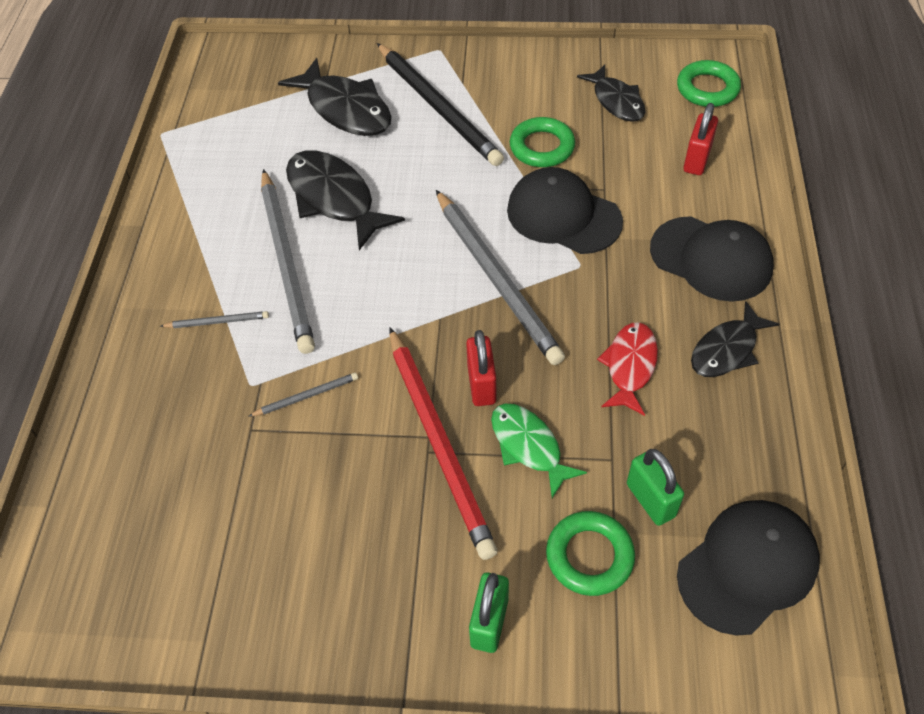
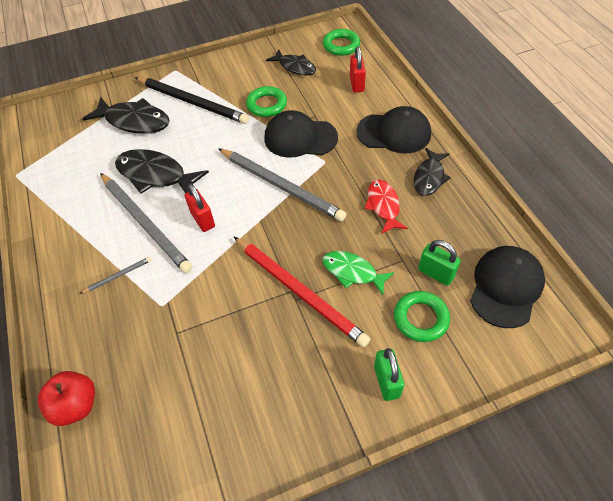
camera: 25 degrees left, 0 degrees up
(87, 469) = (76, 405): none -> red apple
(306, 396) = (202, 298): grey pencil -> none
(481, 385) = (306, 248): red padlock -> red padlock (203, 220)

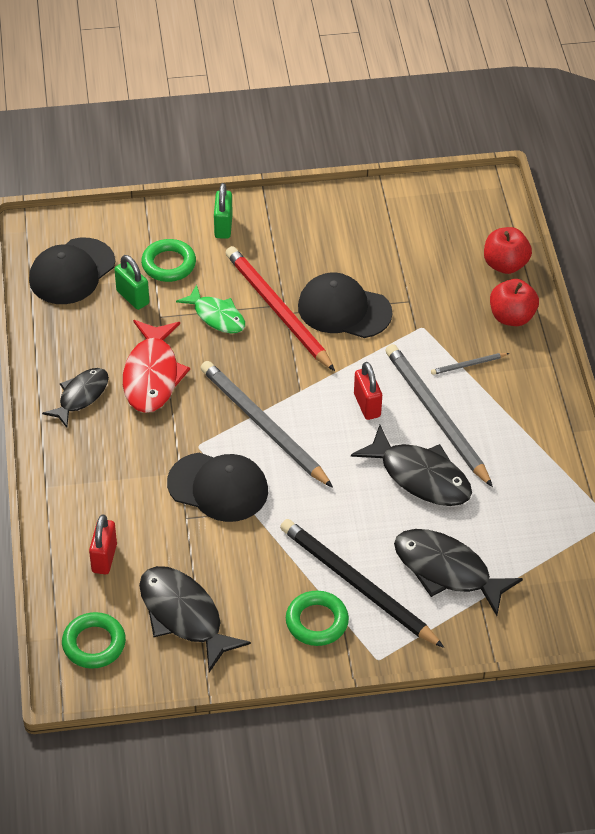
camera: 170 degrees left, 5 degrees down
(74, 338) = (511, 317): none -> red apple
(267, 105) = (248, 553): green ring -> green ring (317, 621)
(295, 67) = (184, 616): black fish -> black fish, size x1.54
(383, 206) = (152, 375): red fish -> red fish, size x1.54
(394, 133) = (92, 465): black cap -> black cap (344, 309)

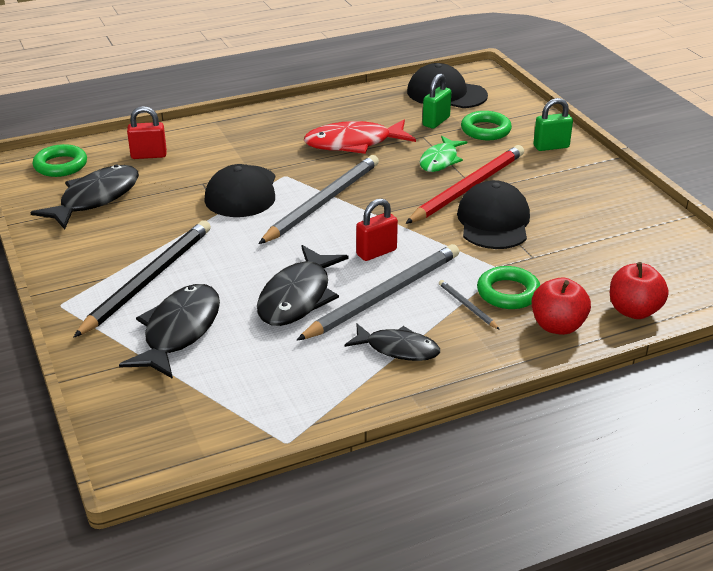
camera: 75 degrees right, 15 degrees down
(81, 396) = (314, 119): black fish -> black fish (398, 349)
(317, 621) = (100, 264): green ring -> green ring (508, 293)

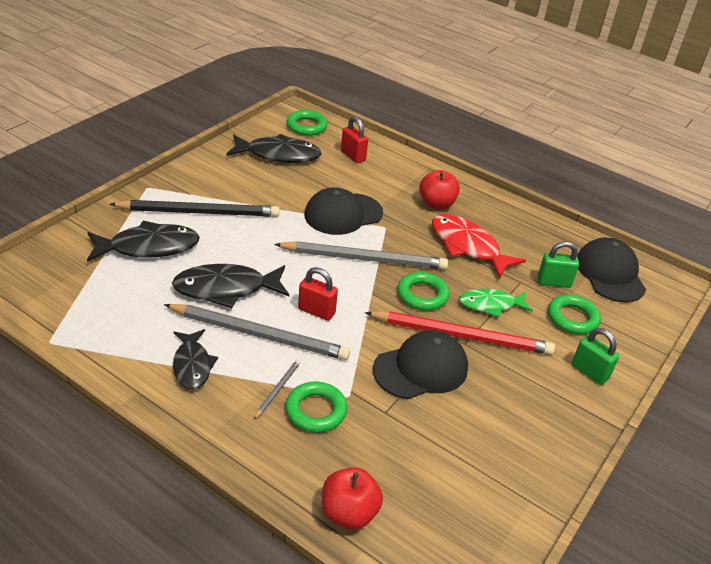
camera: 55 degrees right, 5 degrees up
(400, 189) = (422, 295): none -> green ring
(557, 326) = (287, 460): red apple -> red apple (436, 204)

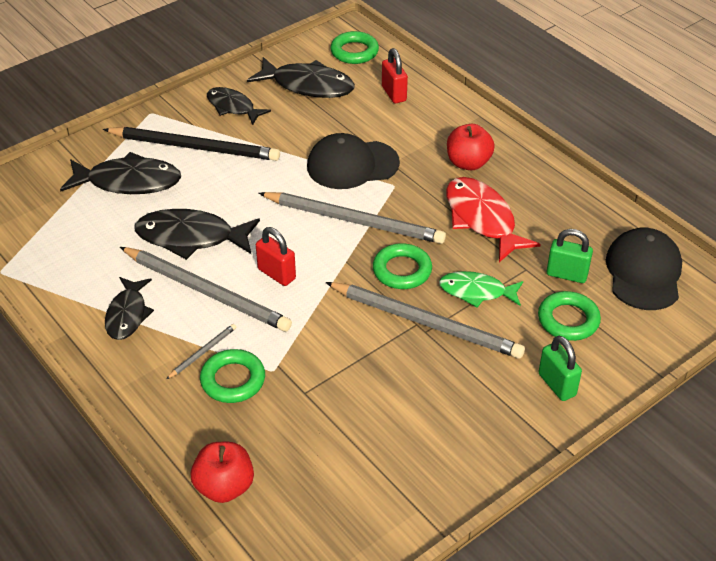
camera: 20 degrees right, 5 degrees up
(221, 177) = (233, 107): none -> black fish
(421, 368) = (363, 352): black cap -> none
(461, 335) = (425, 322): red pencil -> grey pencil

